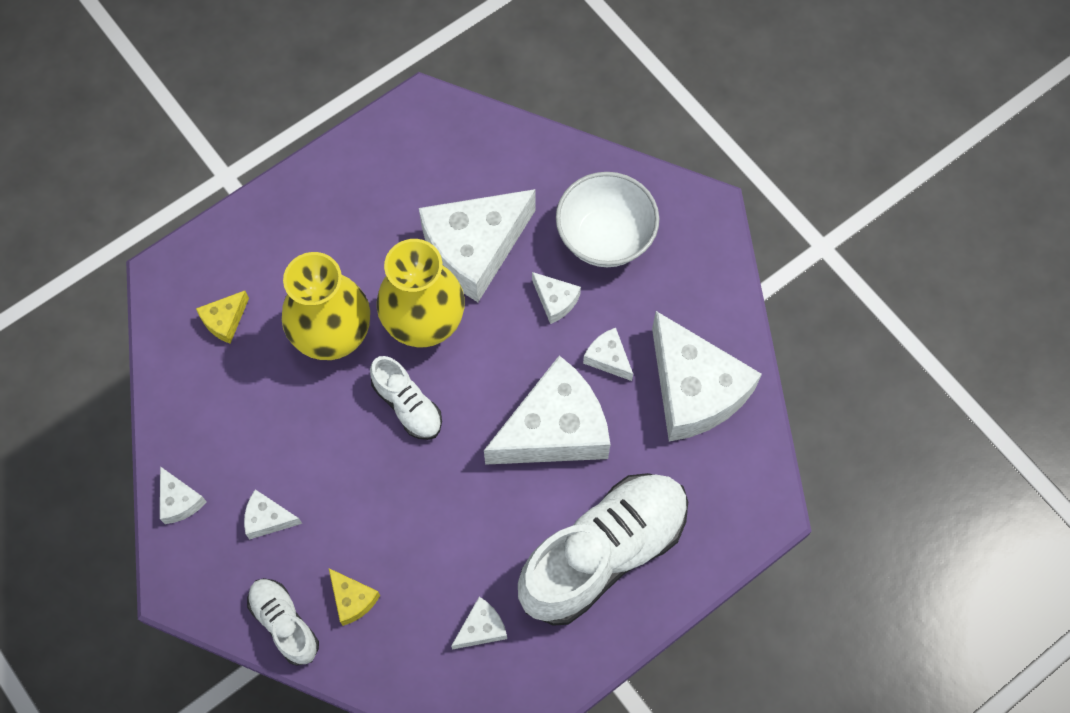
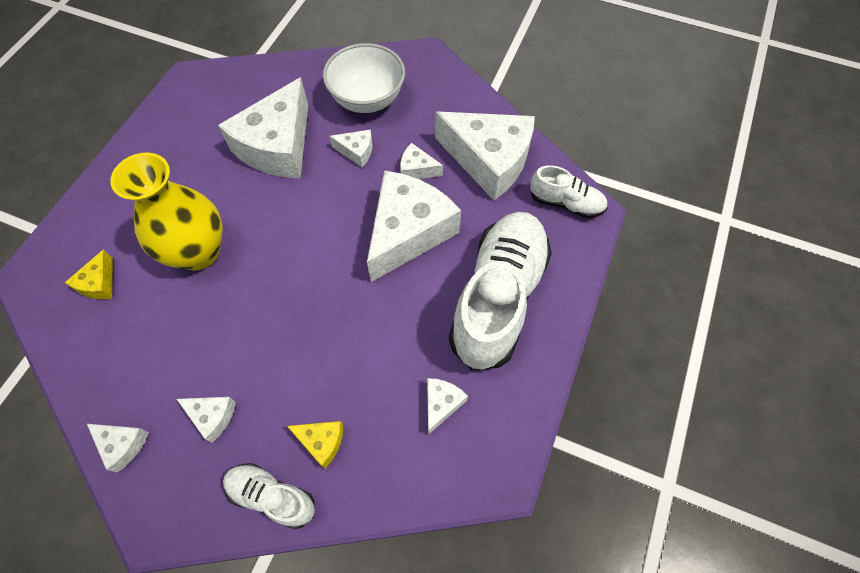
camera: 30 degrees left, 5 degrees down
(268, 518) = (212, 416): white cheese -> white cheese turned 135 degrees counterclockwise
(407, 405) = (285, 271): white shoe -> white shoe (565, 203)
(424, 324) = (267, 210): yellow vase -> none

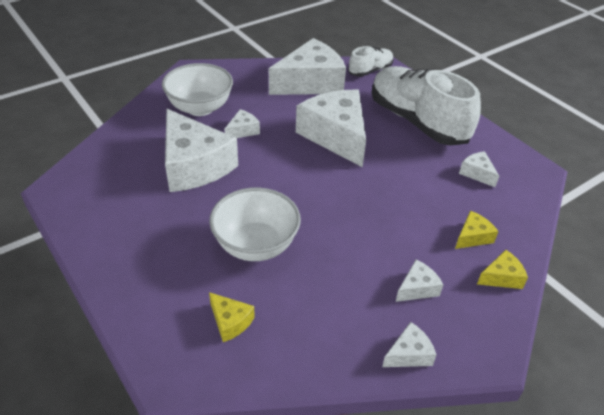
camera: 60 degrees left, 20 degrees down
(198, 252) = (256, 245): yellow vase -> white bowl
(272, 496) = (501, 277): white shoe -> yellow cheese
(417, 169) = (287, 112): white cheese -> none

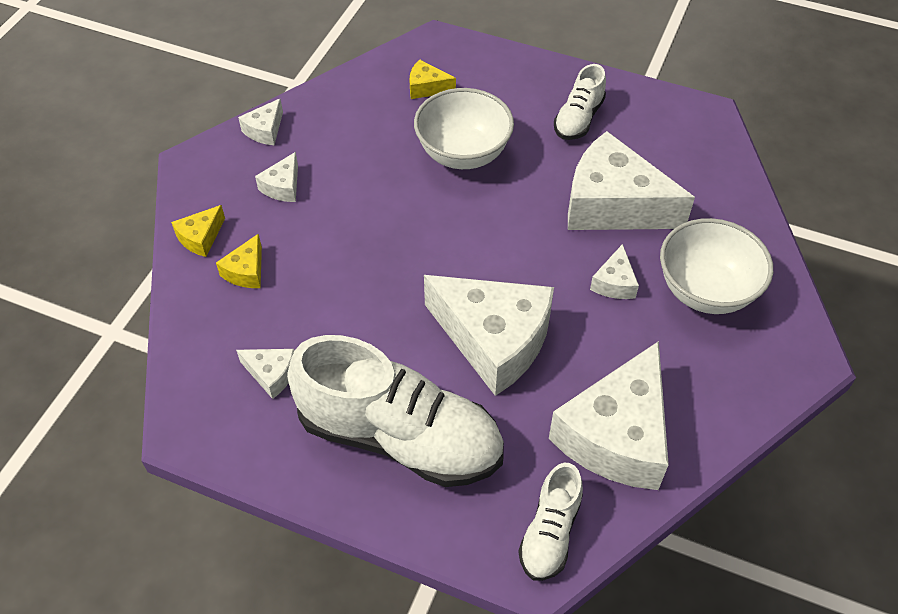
camera: 150 degrees right, 10 degrees up
(144, 229) = (578, 119): none -> white shoe

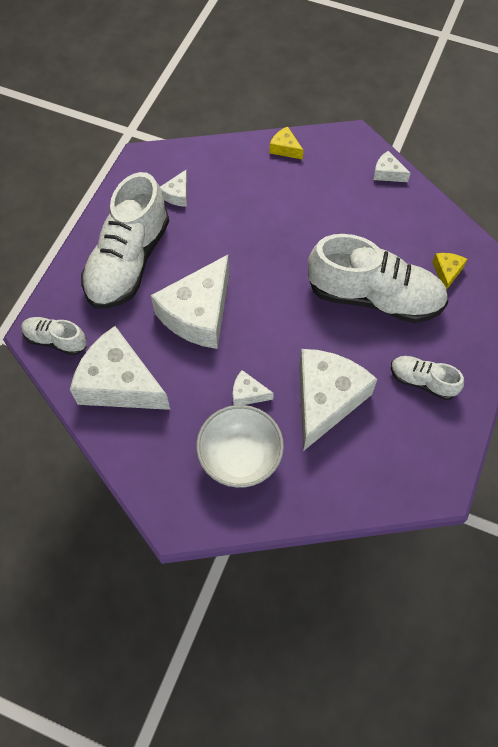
camera: 90 degrees right, 10 degrees up
(246, 271) = (257, 175): yellow cheese -> none
(283, 186) = (333, 188): white cheese -> none
(463, 154) = (374, 297): white bowl -> white shoe

